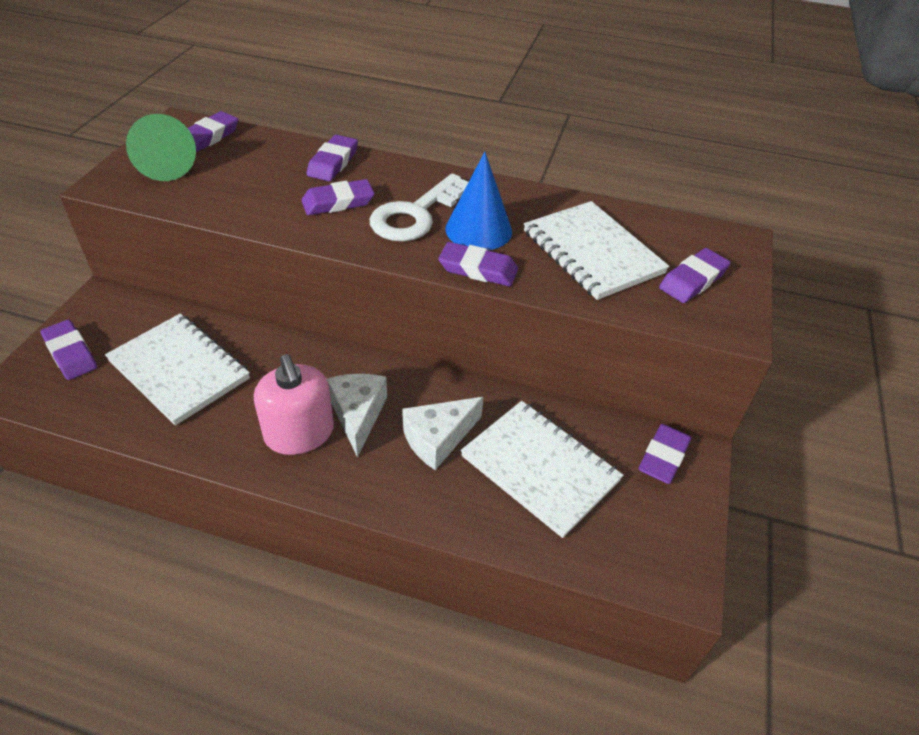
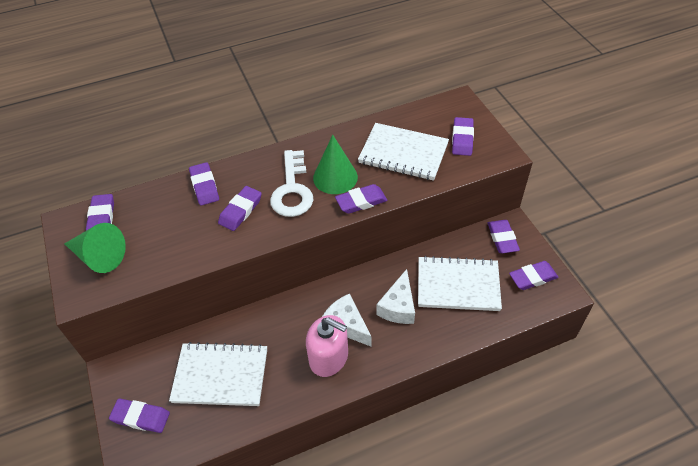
camera: 35 degrees left, 5 degrees up
(478, 230) = (335, 177): blue cone -> green cone
(657, 533) = (533, 277): none -> purple eraser

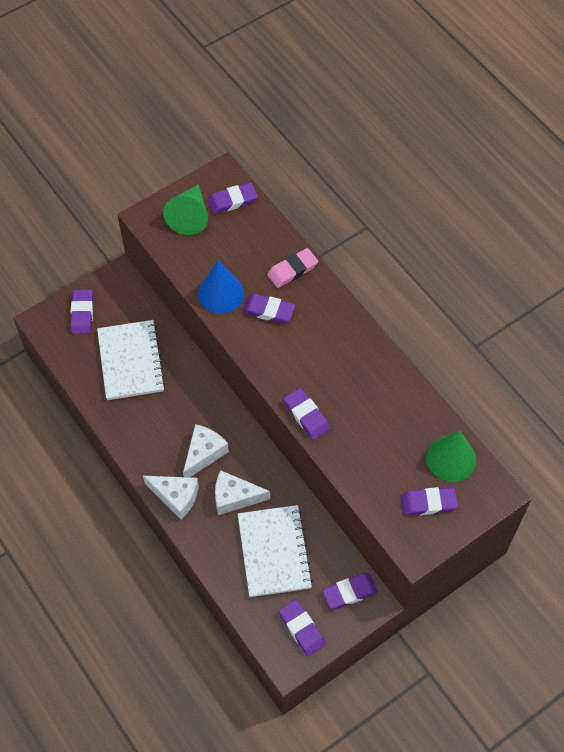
camera: 75 degrees right, 10 degrees up
(204, 186) = (292, 270): purple eraser -> pink eraser
(204, 245) = (221, 293): none -> blue cone
(292, 190) = (306, 349): white key -> none
(329, 357) = (165, 446): pink soap dispenser -> none
(335, 177) = (334, 384): green cone -> green cone (451, 458)
(387, 356) = (176, 497): none -> white cheese
(403, 153) = (387, 444): white notebook -> none

